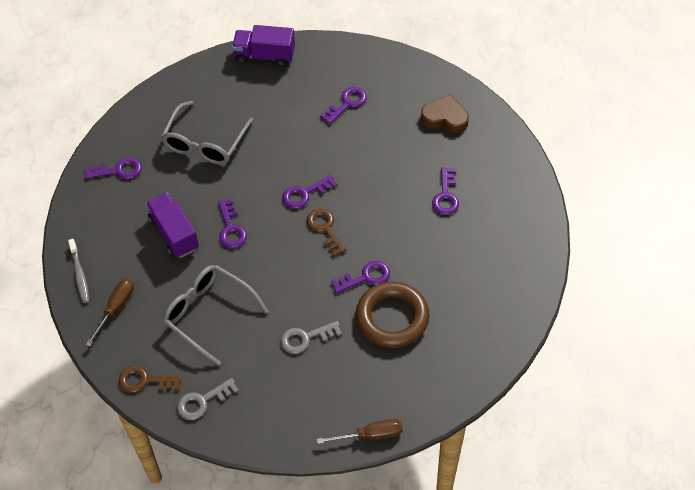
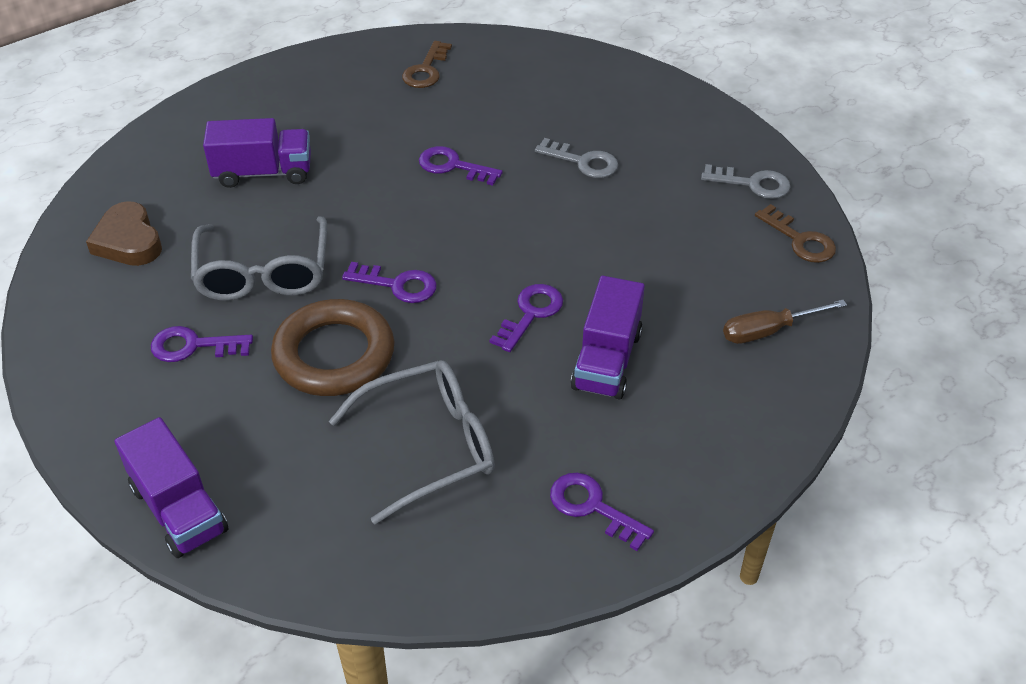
camera: 135 degrees left, 10 degrees down
(80, 274) = (781, 403): grey toothbrush -> none
(208, 314) = (661, 249): grey glasses -> grey glasses (263, 273)
(325, 229) = (428, 235): brown key -> brown key (426, 70)
(370, 435) = (618, 65): brown screwdriver -> none
(392, 318) = (477, 121): brown ring -> brown ring (334, 355)
(446, 195) = (263, 173): purple key -> purple truck

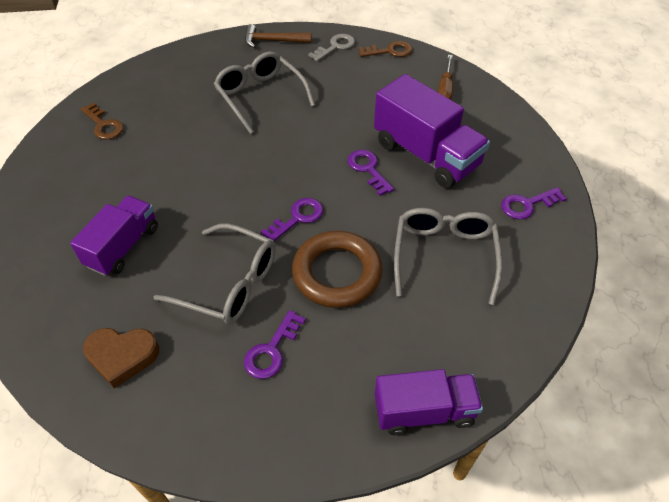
camera: 60 degrees left, 5 degrees up
(453, 166) = (211, 150): purple key -> none
(583, 162) = (260, 96): grey key -> grey glasses
(607, 360) = (426, 155): purple truck -> purple truck, size x1.53
(704, 123) = (273, 41): none -> brown hammer

